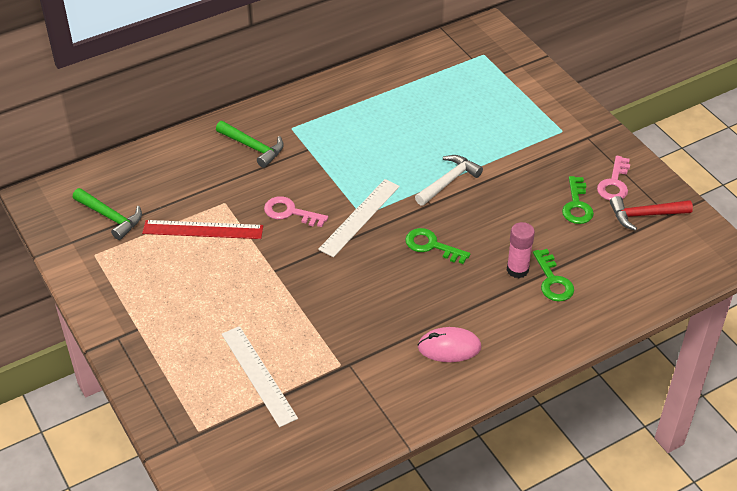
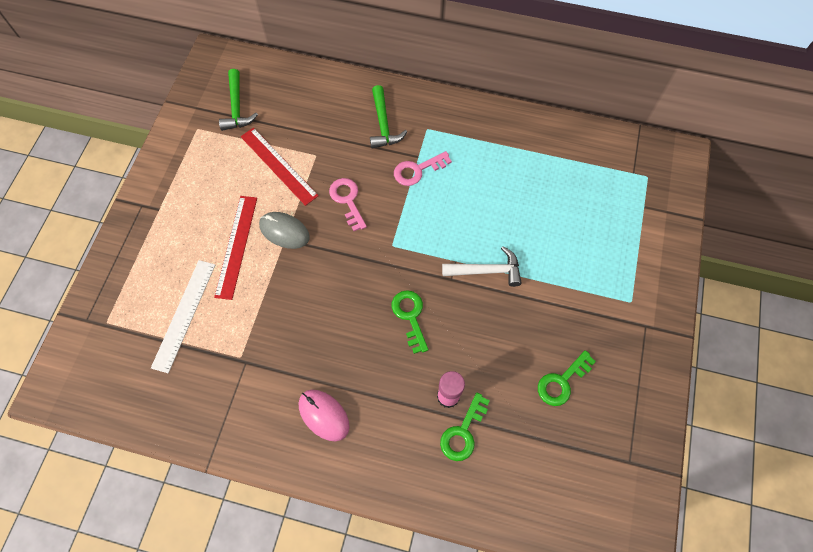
camera: 45 degrees right, 20 degrees up
(240, 303) = (236, 246): none -> red ruler
(266, 266) = (284, 231): none -> grey mouse
(359, 217) = (388, 246): white ruler -> none
(614, 183) = (617, 389): pink key -> pink key (417, 170)
(645, 215) = (609, 443): red hammer -> none

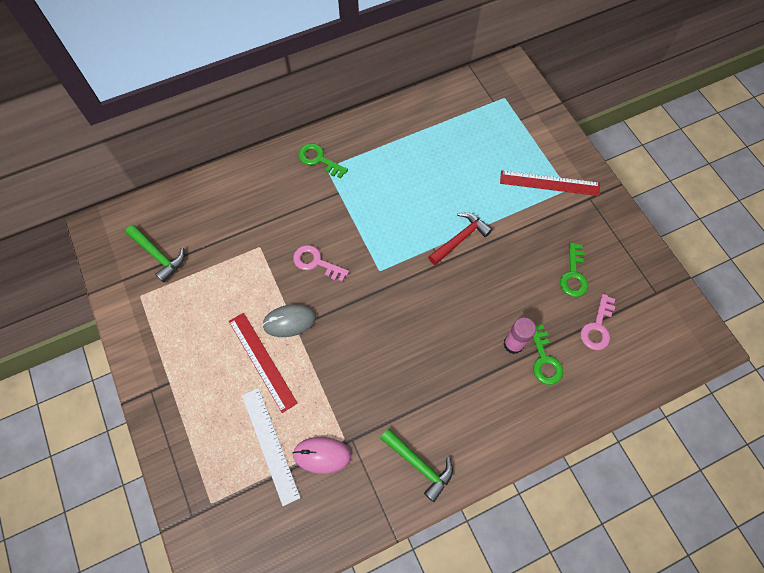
camera: 40 degrees left, 0 degrees up
(278, 165) = (237, 276): red ruler -> red ruler (549, 183)
(324, 415) = (443, 428): pink mouse -> pink mouse (322, 455)
(383, 124) = (290, 187): green hammer -> green hammer (419, 464)
(410, 316) = (438, 310): green key -> green key (319, 159)
(417, 170) = (347, 203): pink key -> pink key (597, 327)
(486, 271) = (460, 238): white hammer -> red hammer

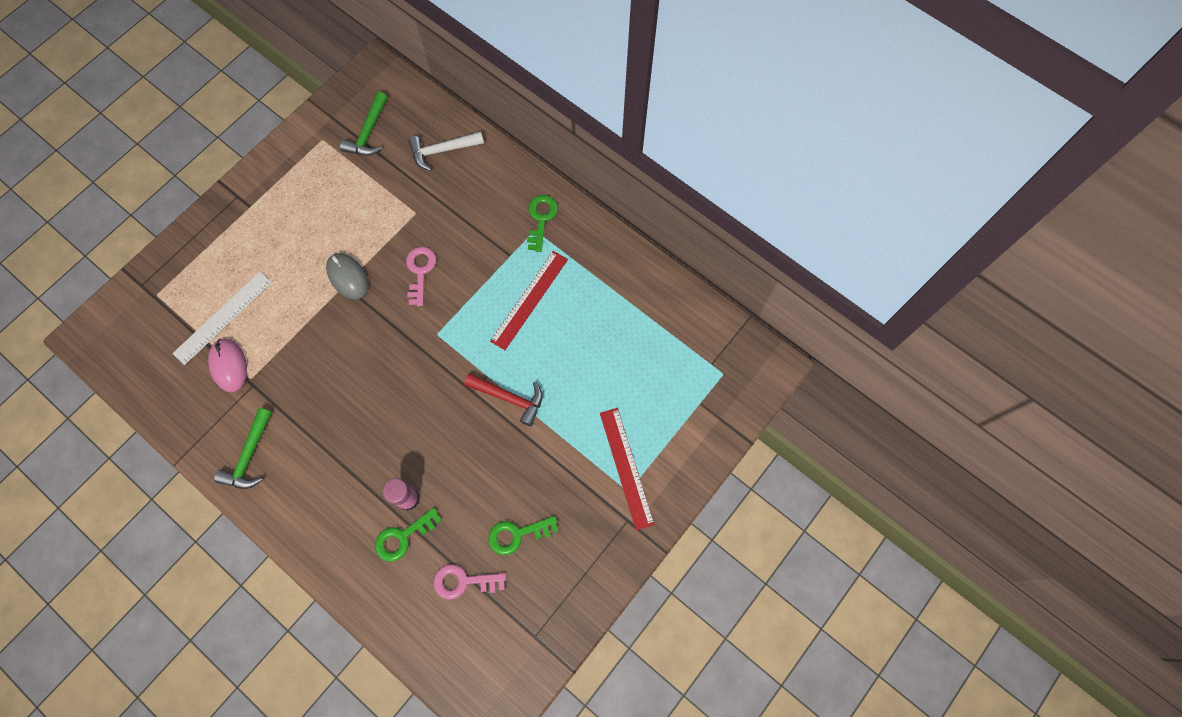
camera: 65 degrees right, 5 degrees up
(213, 205) = (442, 150): none -> white hammer
(262, 361) = (299, 272): red ruler -> red ruler (529, 299)

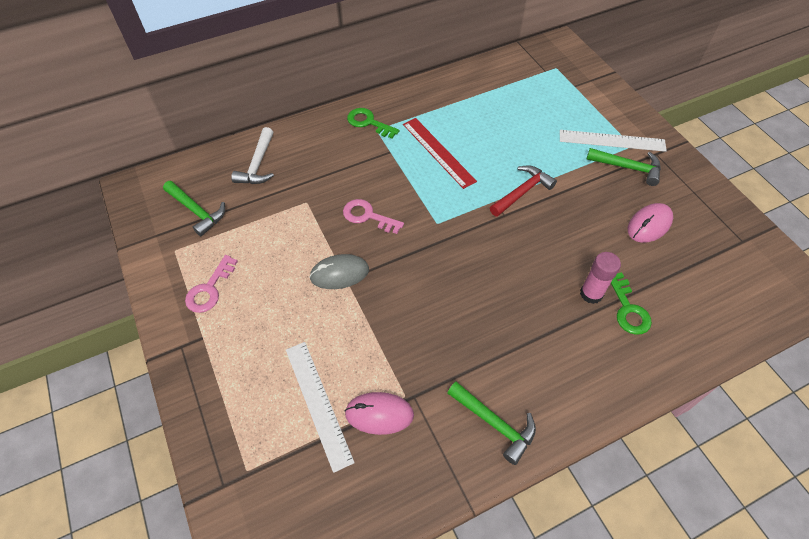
camera: 65 degrees left, 15 degrees down
(464, 581) = (683, 275): pink key -> pink key (210, 289)
(517, 534) = (649, 225): green key -> pink mouse
(591, 494) = (628, 167): none -> green hammer
(626, 467) = (612, 140): red ruler -> white ruler

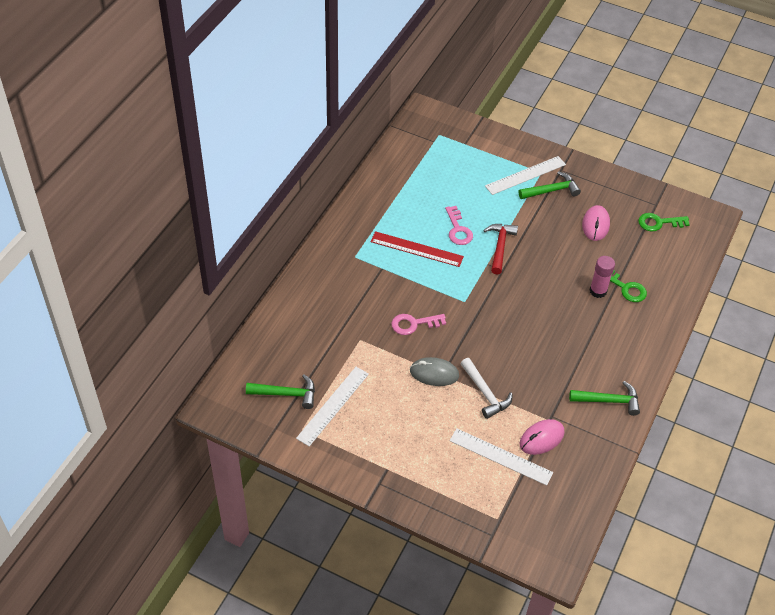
camera: 40 degrees left, 5 degrees down
(210, 289) = (357, 438): pink key -> pink key (458, 229)
(221, 246) = (333, 405): none -> white ruler
(258, 164) = (293, 333): white hammer -> white hammer (485, 393)
(339, 273) = (434, 373): grey mouse -> grey mouse turned 60 degrees clockwise
(368, 122) = (343, 254): green key -> green key (659, 223)

